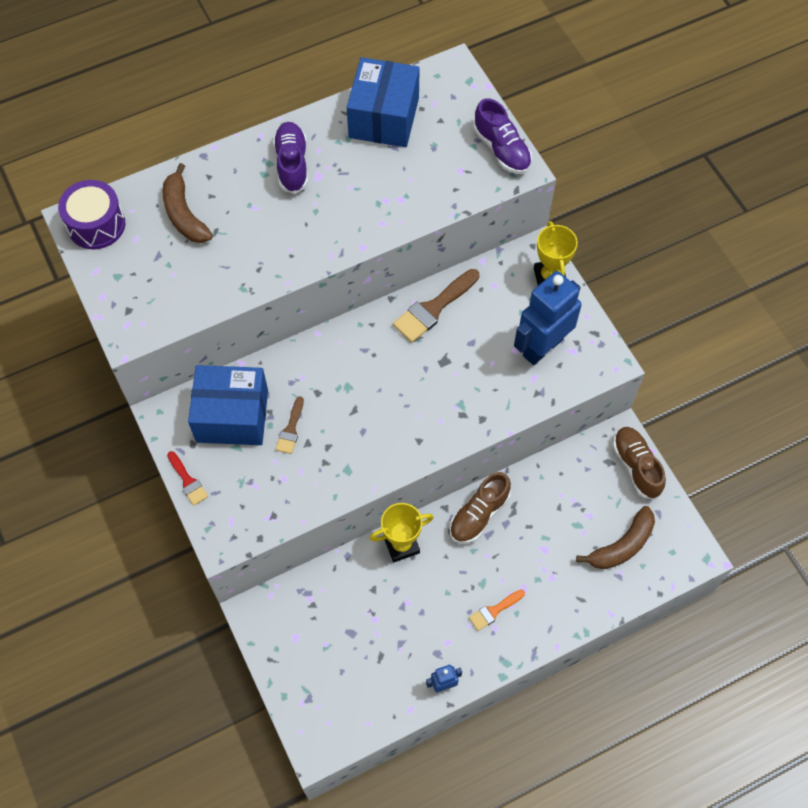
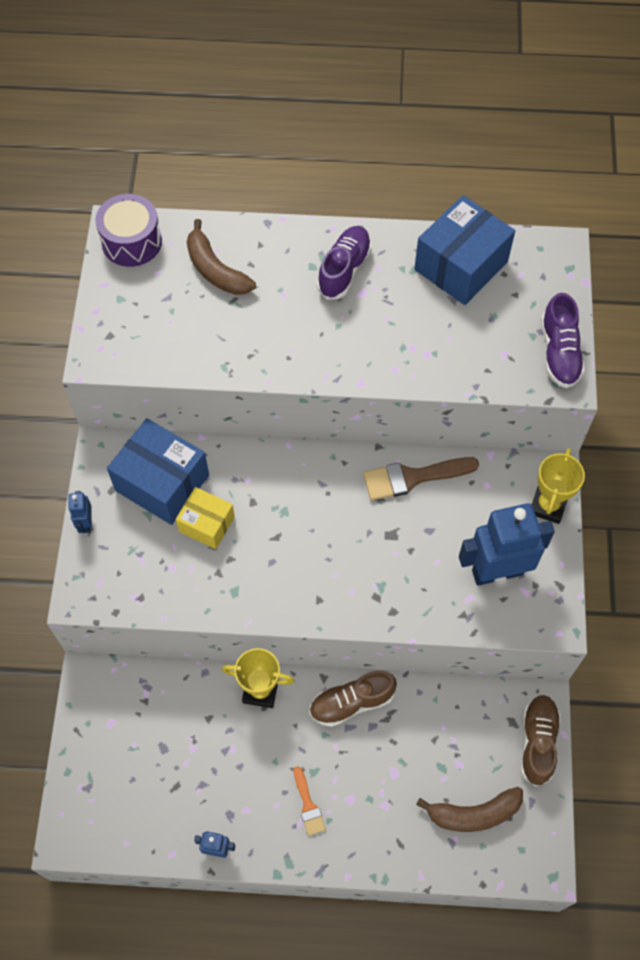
camera: 30 degrees right, 0 degrees up
(184, 214) = (215, 270): brown banana -> brown banana turned 45 degrees counterclockwise
(188, 481) = (85, 523): red brush -> blue robot
(291, 429) = (206, 524): brown brush -> yellow box
(494, 611) = (308, 805): orange brush -> orange brush turned 105 degrees counterclockwise

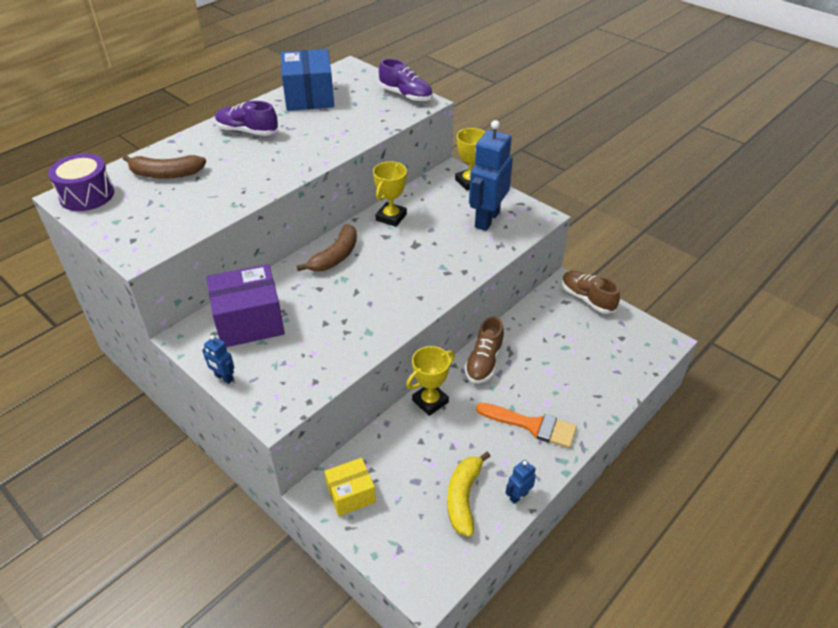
camera: 50 degrees left, 20 degrees down
(162, 483) = (249, 321): blue box -> purple box
(177, 802) = (463, 497): none -> yellow banana
(206, 524) = (306, 317): yellow box -> yellow box (351, 494)
(308, 805) = (532, 425): orange brush -> orange brush, size x1.76
(344, 269) = (247, 131): purple shoe -> purple shoe turned 45 degrees counterclockwise
(412, 478) = (391, 217): brown brush -> yellow trophy
(474, 814) = (607, 351): brown banana -> brown banana (335, 256)

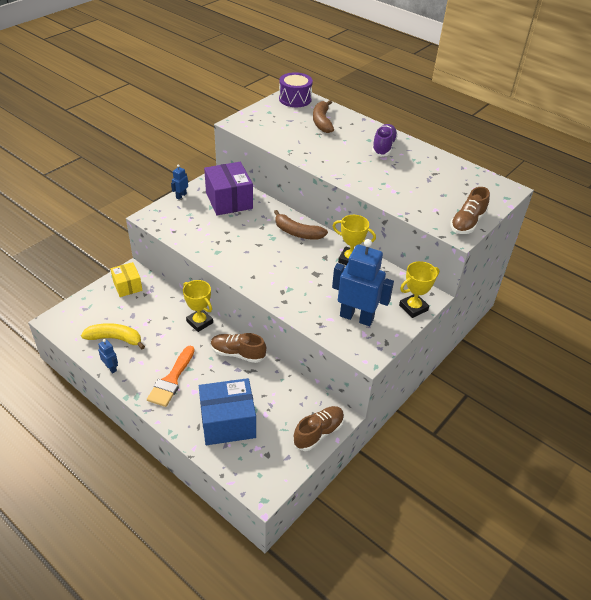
camera: 85 degrees right, 0 degrees up
(309, 97) = (446, 171): blue box -> blue box (228, 422)
(406, 95) = (467, 223): purple shoe -> brown shoe

